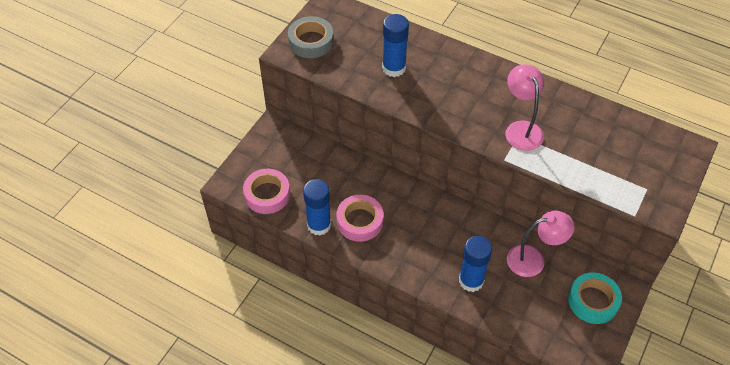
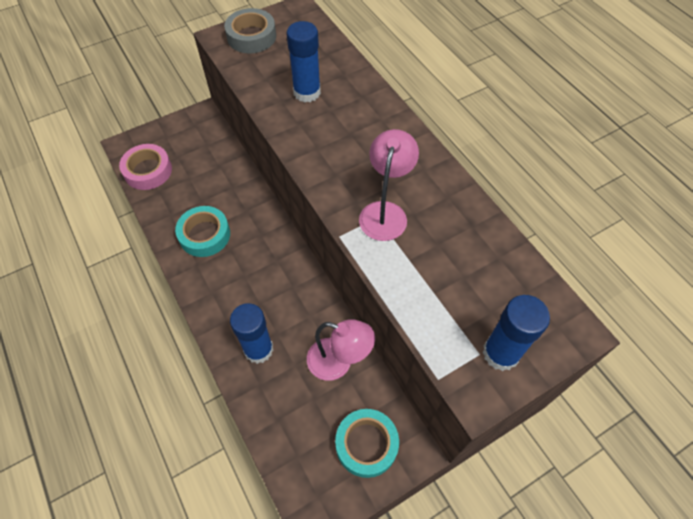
camera: 30 degrees right, 5 degrees up
(319, 225) = (167, 220): blue glue stick -> blue glue stick (500, 353)
(360, 221) = (204, 235): pink tape -> turquoise tape

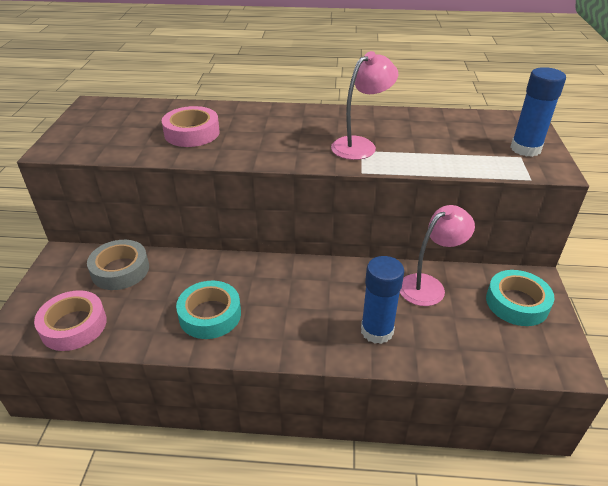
camera: 55 degrees left, 20 degrees down
(251, 36) = (82, 134): grey tape -> grey tape (120, 270)
(307, 92) = (192, 133): blue glue stick -> pink tape
(385, 212) = (360, 145): pink lamp -> pink lamp turned 90 degrees clockwise

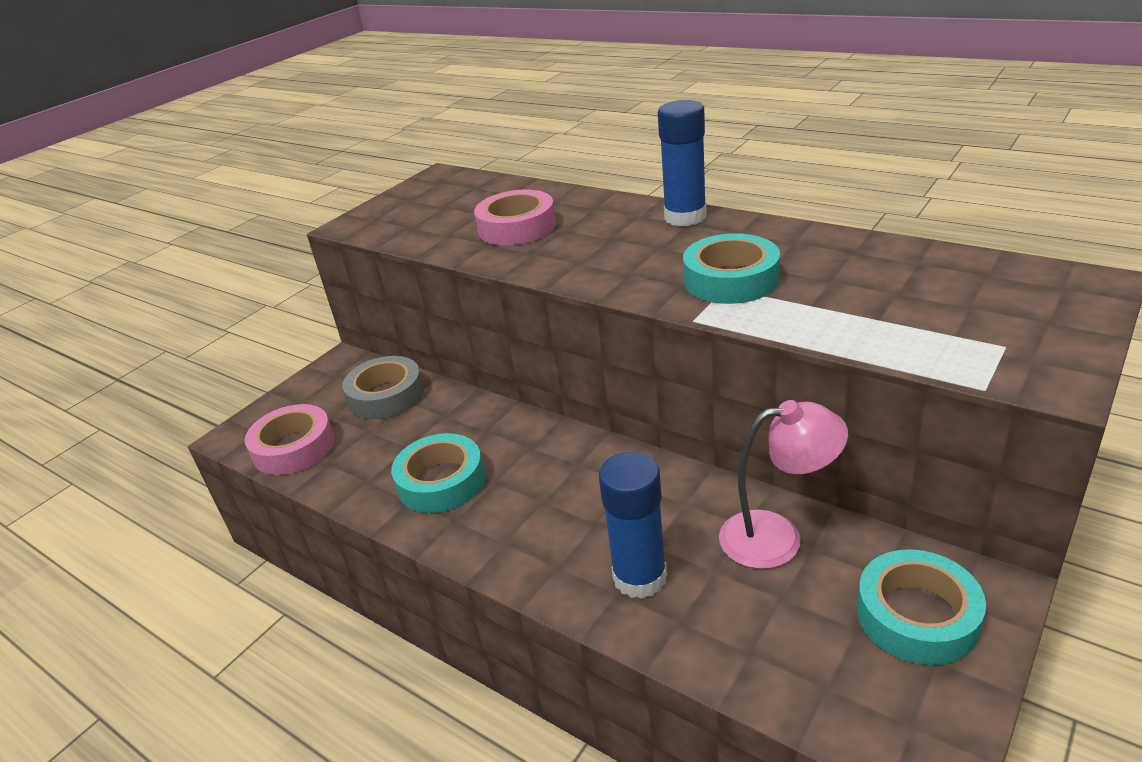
camera: 35 degrees right, 5 degrees down
(360, 145) = (731, 279): pink lamp -> turquoise tape
(525, 149) = (1030, 334): blue glue stick -> blue glue stick (685, 217)

